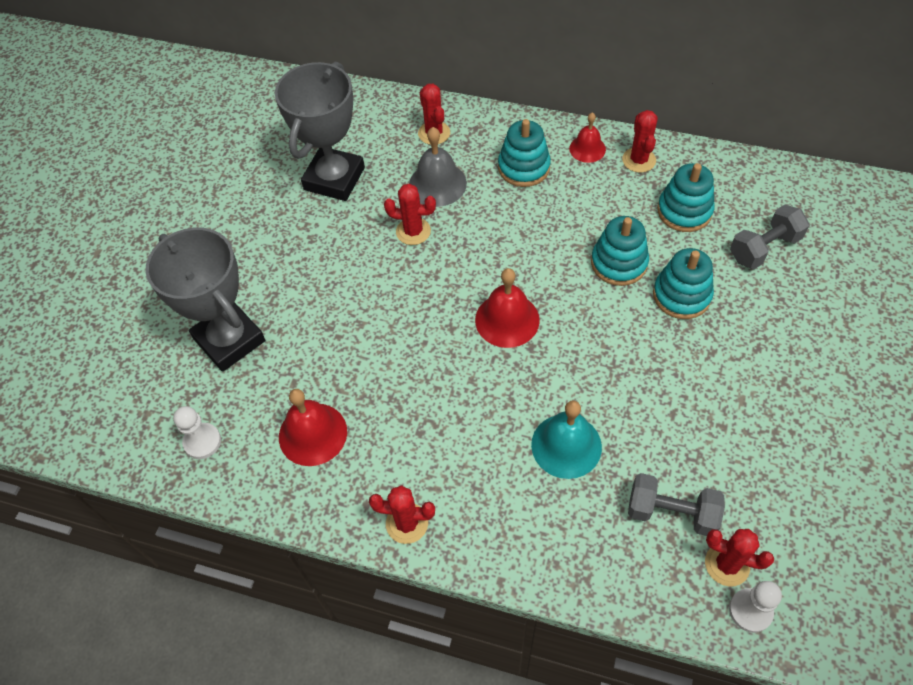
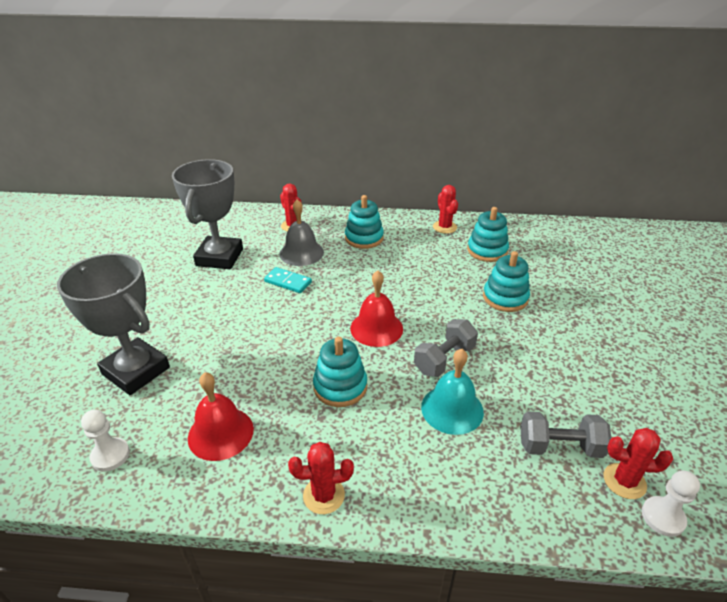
camera: 15 degrees left, 20 degrees down
(413, 231) = (288, 282): red cactus -> turquoise domino
(587, 149) = (406, 224): red bell -> none
(619, 263) = (451, 284): turquoise stacking toy -> turquoise stacking toy (340, 386)
(764, 248) = (551, 265): grey dumbbell -> grey dumbbell (444, 359)

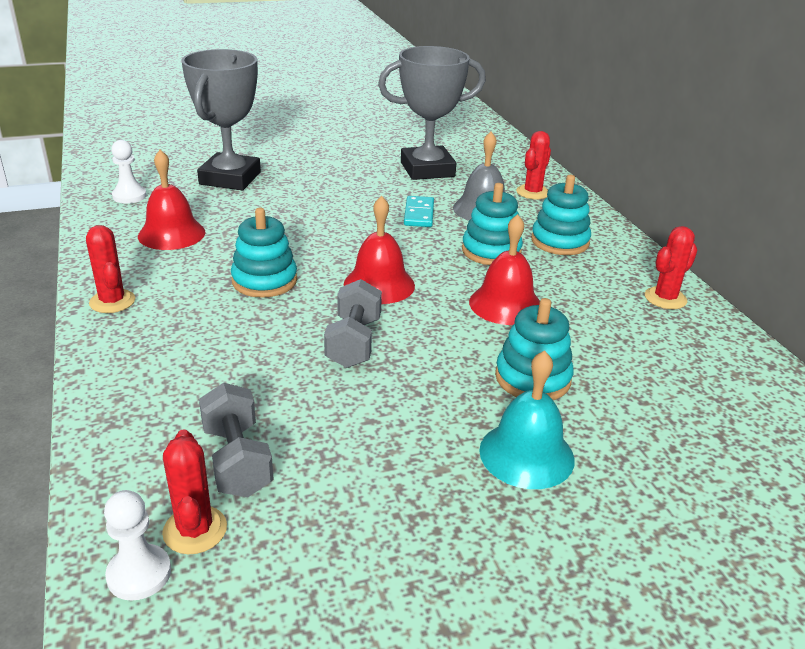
camera: 65 degrees right, 5 degrees down
(426, 282) = (505, 304): none -> red bell
(444, 359) = (354, 342): grey dumbbell -> grey dumbbell turned 75 degrees clockwise
(452, 409) = (266, 361): turquoise bell -> turquoise bell (526, 454)
(487, 251) = (645, 346): turquoise stacking toy -> turquoise stacking toy (491, 251)

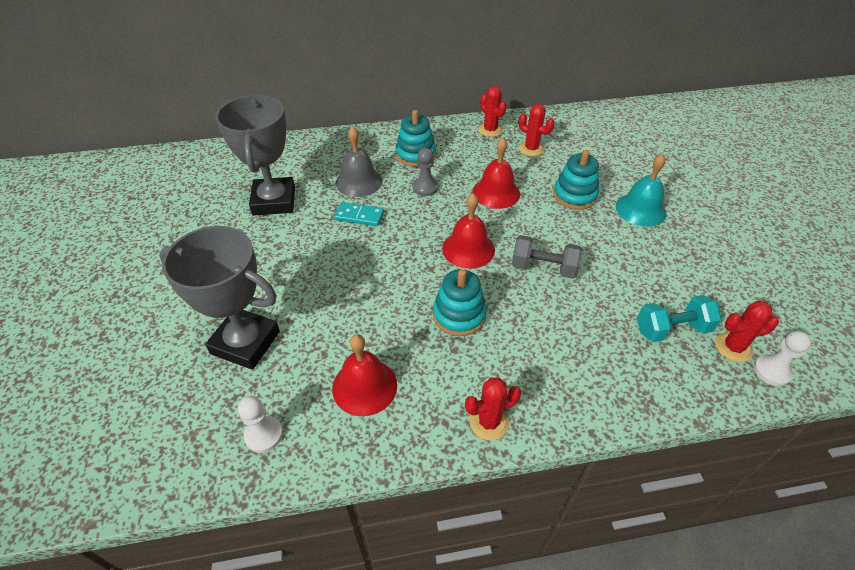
camera: 80 degrees left, 15 degrees up
(237, 460) = (672, 329): grey dumbbell -> turquoise dumbbell
(491, 251) = (425, 187): turquoise stacking toy -> grey pawn
(532, 192) = (336, 152): red cactus -> red cactus (531, 149)

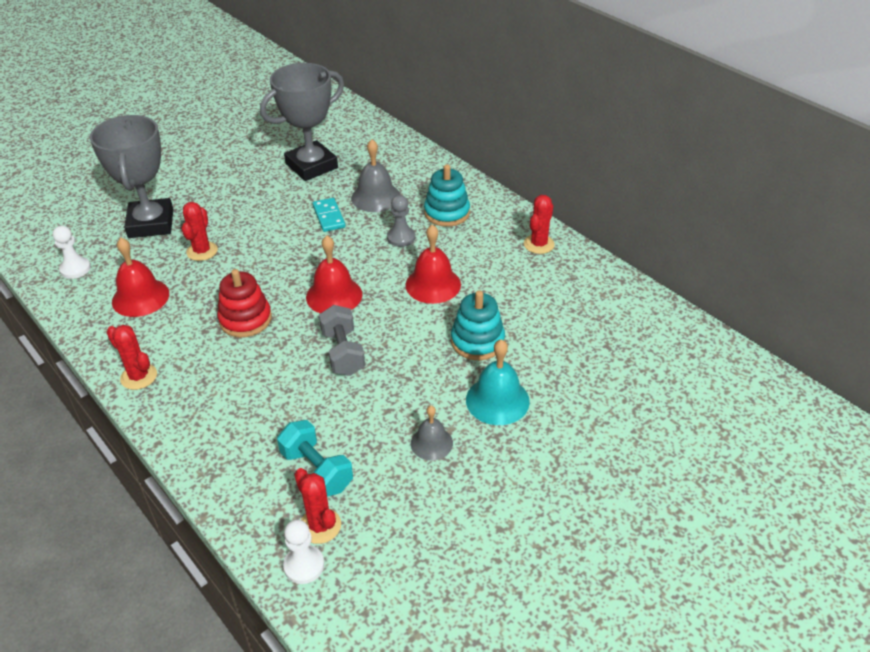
camera: 60 degrees right, 5 degrees down
(459, 315) = (245, 319): turquoise stacking toy -> red stacking toy
(531, 149) = (533, 284): red cactus -> red cactus (202, 251)
(669, 256) = (431, 443): none -> grey bell

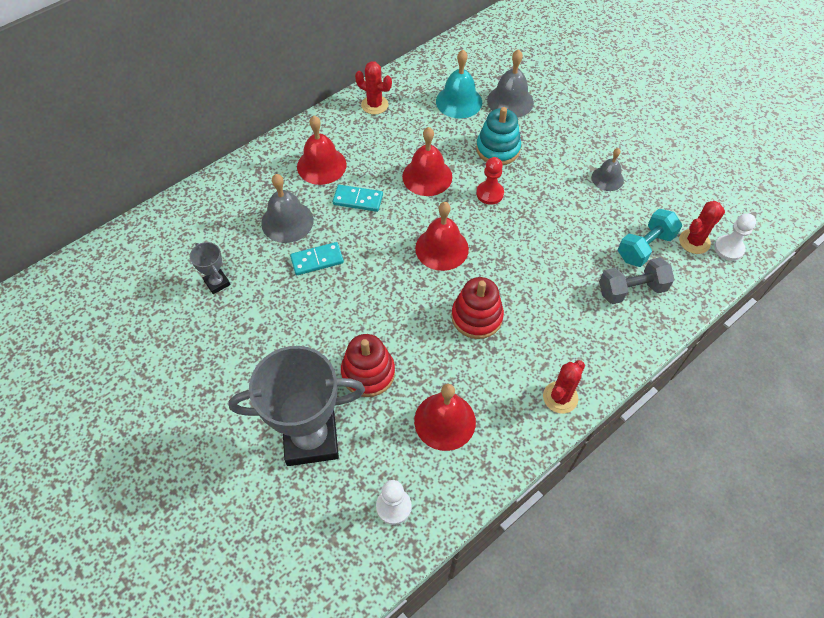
camera: 90 degrees left, 15 degrees up
(202, 251) = (368, 373): red cactus -> red stacking toy
(311, 166) = (217, 283): grey trophy -> grey trophy, size x0.44
(343, 352) = (516, 237): grey dumbbell -> grey dumbbell (631, 290)
(401, 238) = (358, 200): grey pawn -> turquoise domino
(407, 333) = (490, 193): none -> red pawn
(447, 213) = (321, 165): turquoise stacking toy -> red bell
(497, 400) = (560, 140): turquoise bell -> turquoise bell (459, 101)
(562, 355) = (510, 101): none -> grey bell

